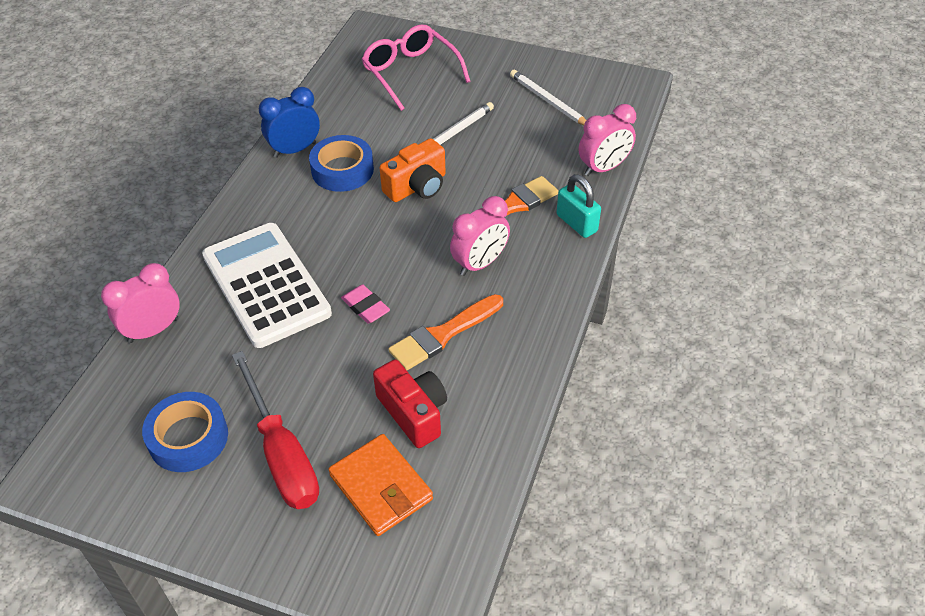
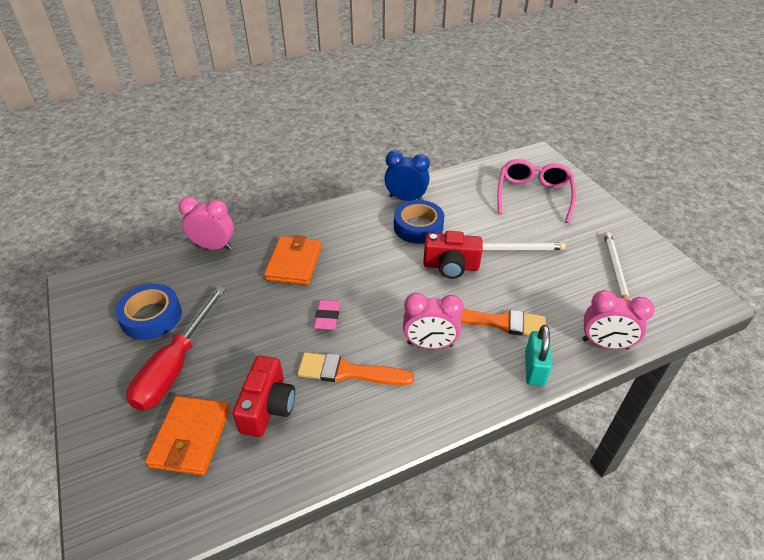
camera: 45 degrees right, 5 degrees down
(266, 284) = (294, 263): white calculator -> orange wallet
(417, 187) = (451, 266): orange camera -> red camera

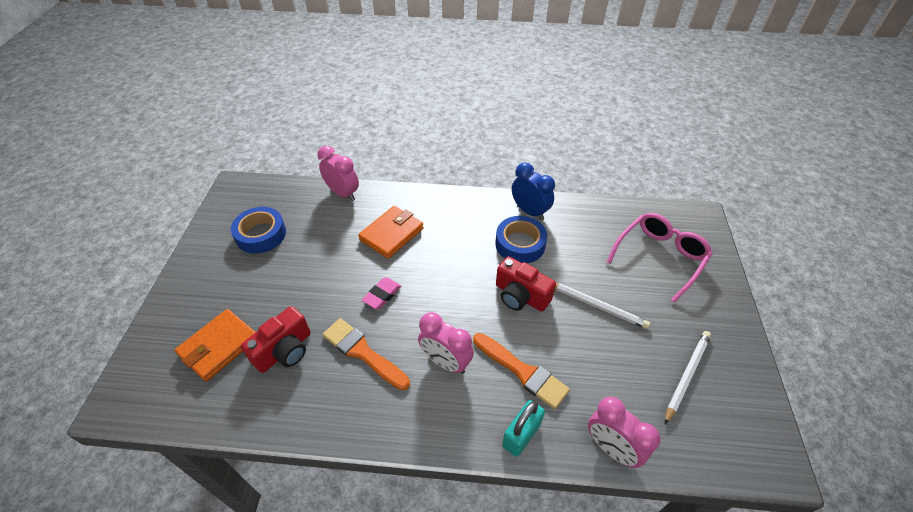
camera: 30 degrees right, 5 degrees up
(175, 366) = (248, 283): red screwdriver -> none

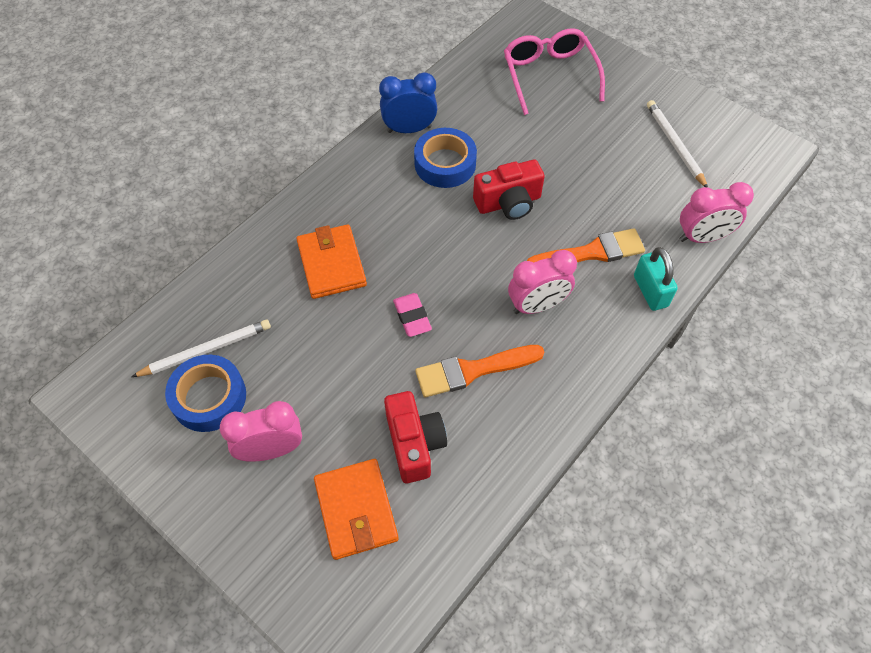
camera: 55 degrees left, 10 degrees up
(343, 193) = (218, 279): pink clock -> pink clock (271, 449)
(596, 305) = (564, 155): white pencil -> white pencil (206, 350)

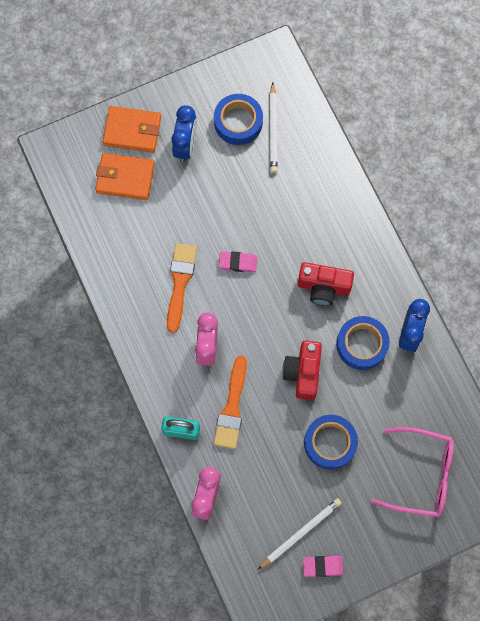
camera: 115 degrees right, 15 degrees up
(271, 449) = (185, 146): pink clock -> blue clock
(332, 264) = (305, 228): orange wallet -> orange wallet (132, 131)
(414, 443) = (149, 226): red camera -> red camera (323, 287)
(568, 154) = (330, 443): none -> blue tape
(675, 145) = (300, 533): white pencil -> white pencil turned 45 degrees counterclockwise
(691, 118) = (322, 566): none -> pink eraser

